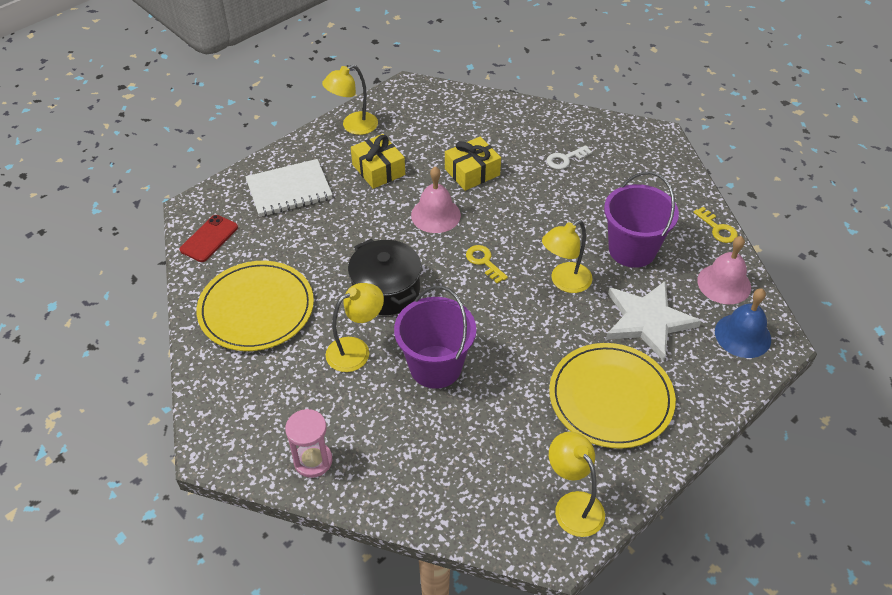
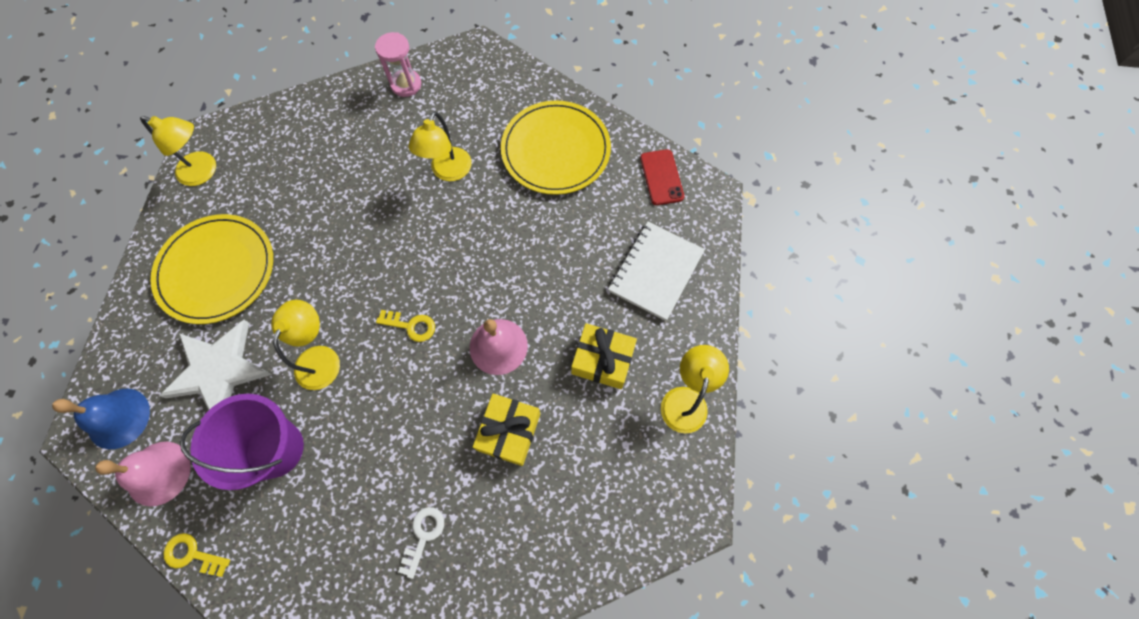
camera: 140 degrees right, 20 degrees up
(386, 290) = (471, 236): black pot -> none
(435, 366) = (376, 201): purple bucket -> none

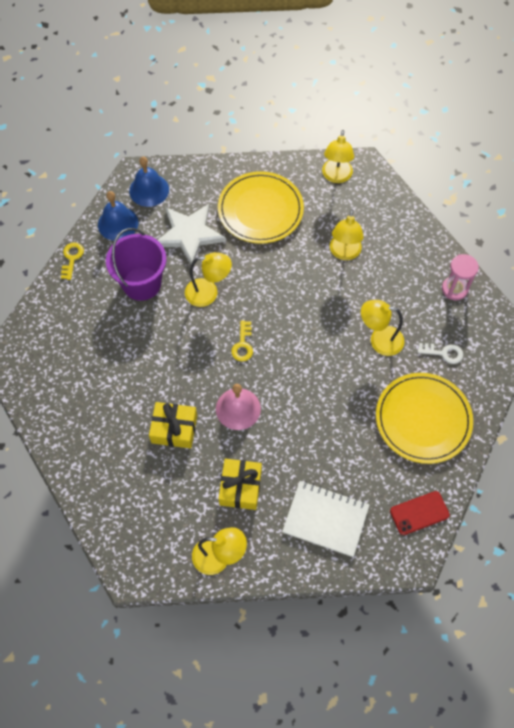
camera: 80 degrees right, 5 degrees down
(158, 473) = (118, 223): pink bell -> blue bell
(319, 185) = (344, 253): none -> yellow lamp
(423, 535) = (97, 388): white key -> white key (443, 353)

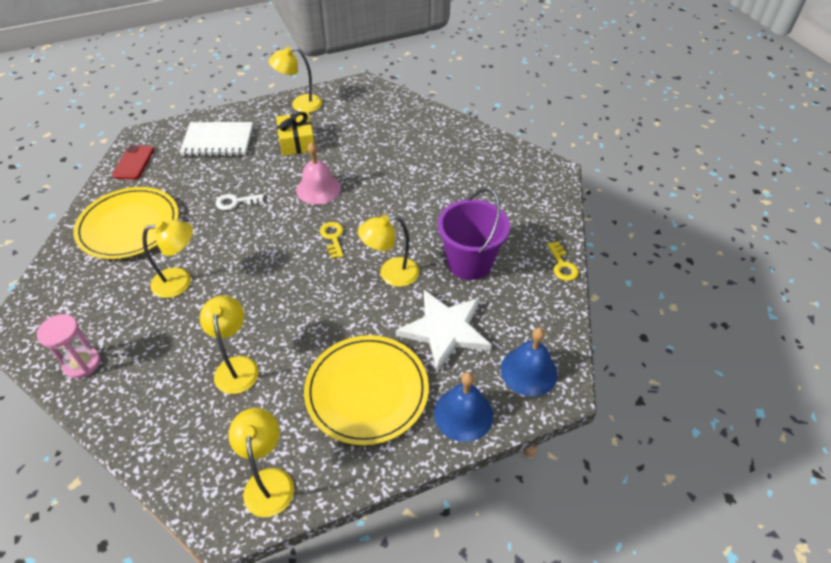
camera: 160 degrees right, 15 degrees down
(118, 223) = (538, 317): blue bell -> blue bell (463, 414)
(174, 429) = (371, 162): yellow gift -> none
(419, 513) = (134, 162): red phone -> red phone turned 45 degrees counterclockwise
(443, 353) = (102, 288): white key -> white key (236, 202)

